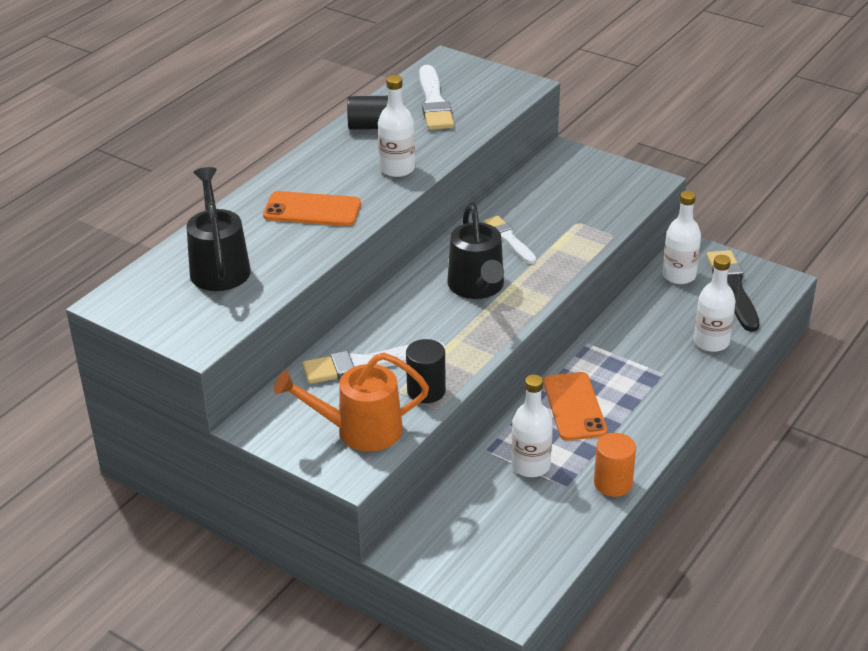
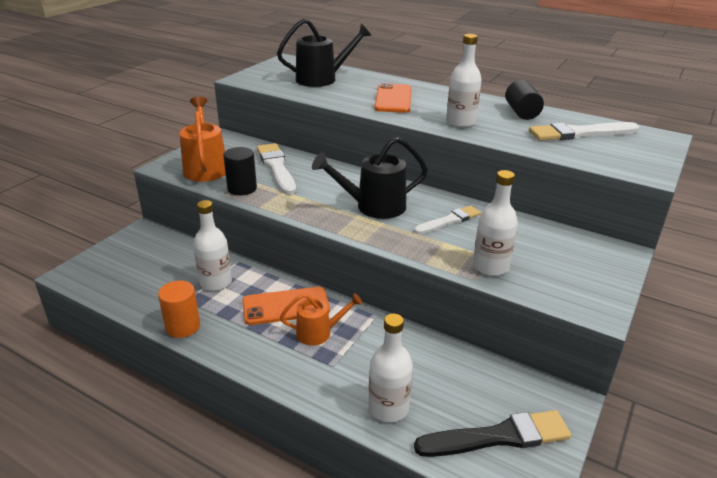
camera: 85 degrees right, 5 degrees down
(616, 382) = (319, 333): none -> orange watering can
(679, 275) = (508, 387): white bottle -> white bottle (490, 266)

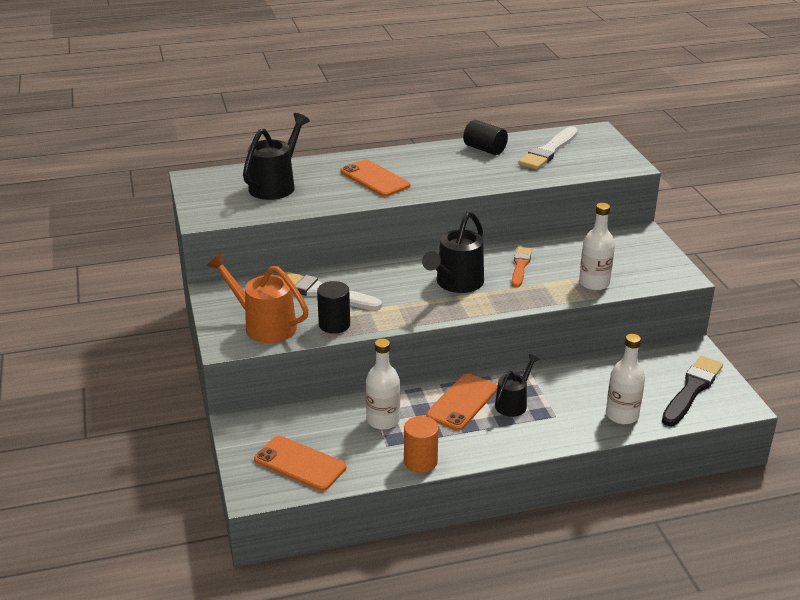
camera: 45 degrees left, 0 degrees up
(123, 275) = (300, 464): none -> orange phone
(319, 333) = (513, 403): orange watering can -> black watering can
(449, 221) = (520, 266): white brush -> orange brush
(460, 122) = (463, 178): white bottle -> none

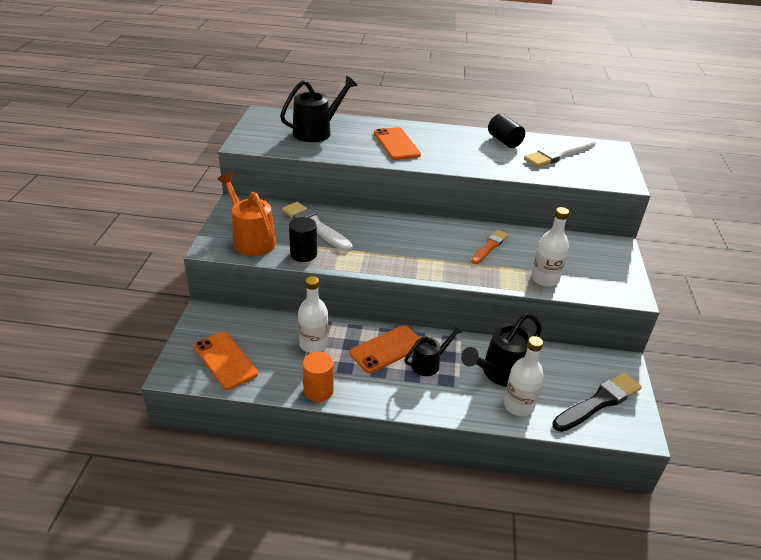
camera: 20 degrees right, 5 degrees up
(456, 284) = (425, 247): black watering can -> black watering can (500, 373)

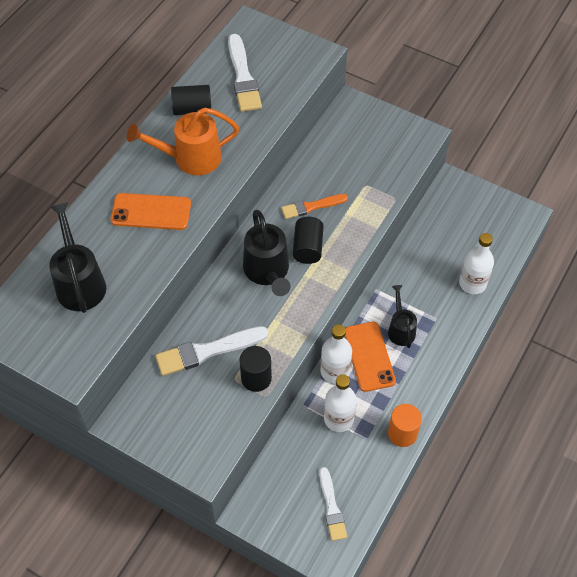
camera: 65 degrees left, 20 degrees up
(225, 360) = (331, 507): orange phone -> white brush
(250, 239) = (206, 423): orange watering can -> orange watering can (190, 158)
(446, 253) = (307, 248): none -> black cylinder
(489, 246) = (311, 207): orange brush -> orange brush turned 75 degrees counterclockwise
(500, 373) = (432, 279): black watering can -> black watering can (268, 272)
(545, 279) = (378, 187): white bottle -> white bottle (335, 371)
(598, 402) = (487, 224): black brush -> none

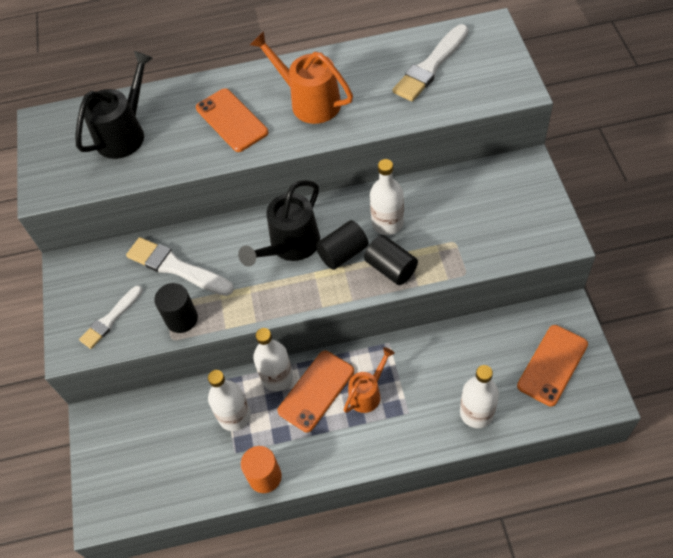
camera: 55 degrees right, 0 degrees up
(192, 109) = (359, 64): black cylinder -> black cylinder (391, 268)
(311, 207) = (387, 223): orange brush -> white bottle
(331, 507) = (148, 477): white brush -> white brush (110, 319)
(400, 329) = (368, 393): black watering can -> orange watering can
(479, 220) = (552, 365): none -> orange phone

